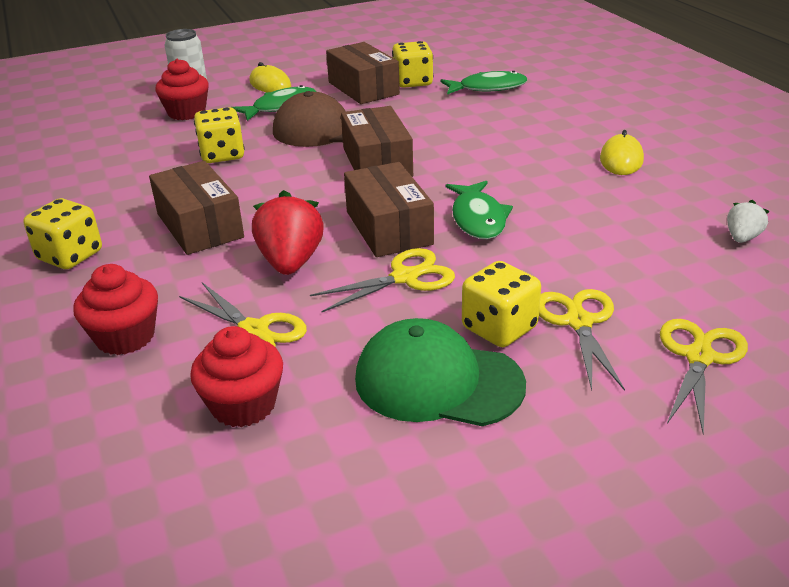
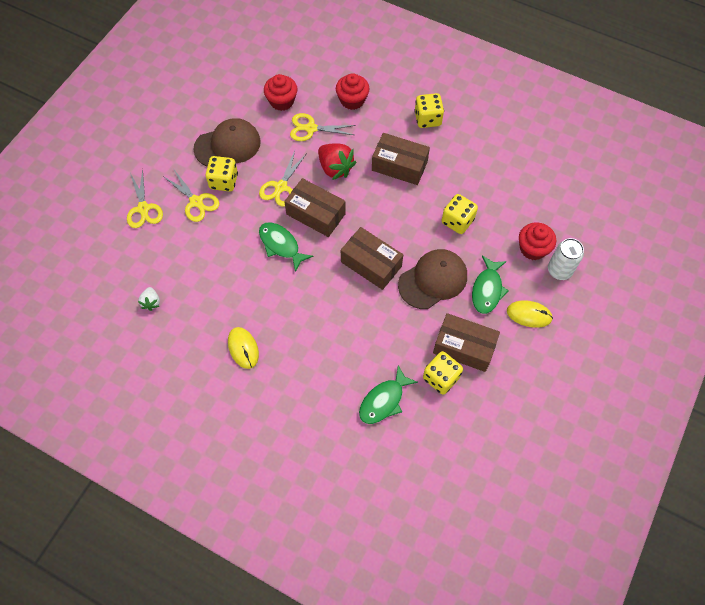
camera: 140 degrees right, 30 degrees up
(438, 381) = (227, 145): green cap -> brown cap

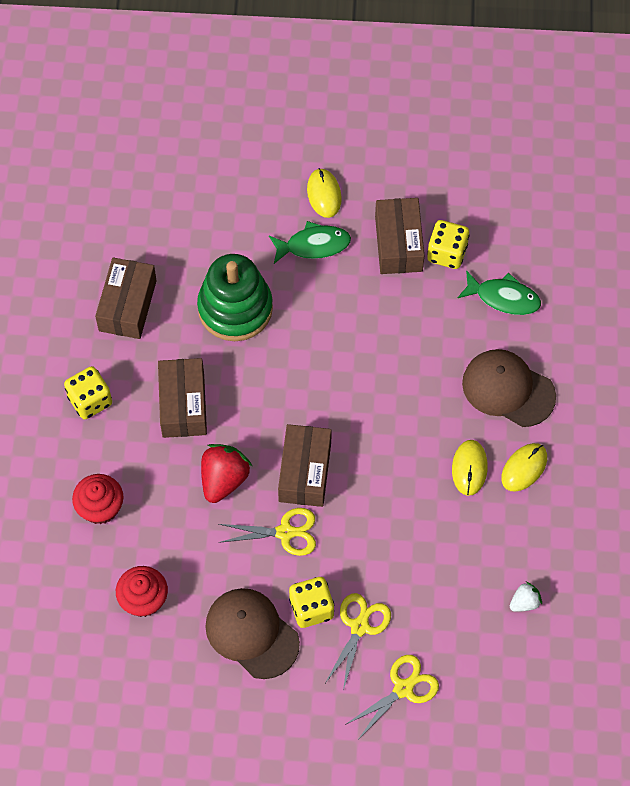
camera: 115 degrees left, 0 degrees up
(263, 313) = (469, 468): none -> yellow mouse
(281, 245) = (369, 492): green fish -> none
(310, 128) = (173, 539): yellow scissors -> none
(371, 264) = (343, 379): brown box -> brown box (127, 305)
(433, 280) = (330, 305): brown cap -> brown cap (508, 389)
(457, 221) = (235, 308): yellow dice -> green stacking toy
(533, 248) = (234, 217): red cupcake -> none
(559, 270) = (250, 182): white can -> none

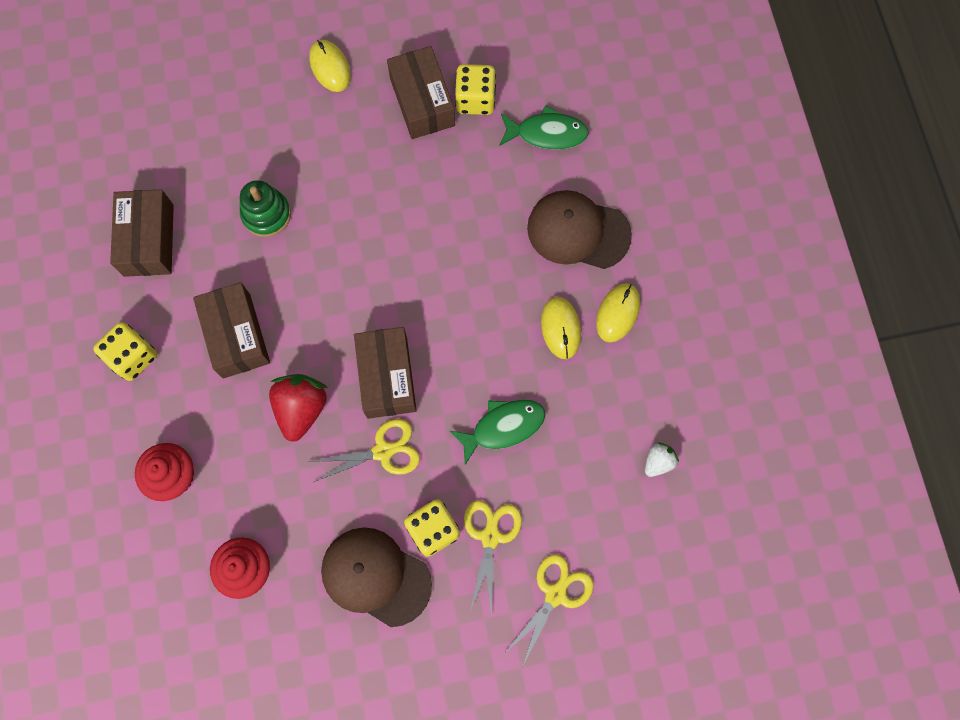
camera: 15 degrees left, 10 degrees up
(235, 308) = (266, 214): green stacking toy -> green stacking toy, size x0.60
(314, 245) = (333, 125): green fish -> green fish (503, 427)

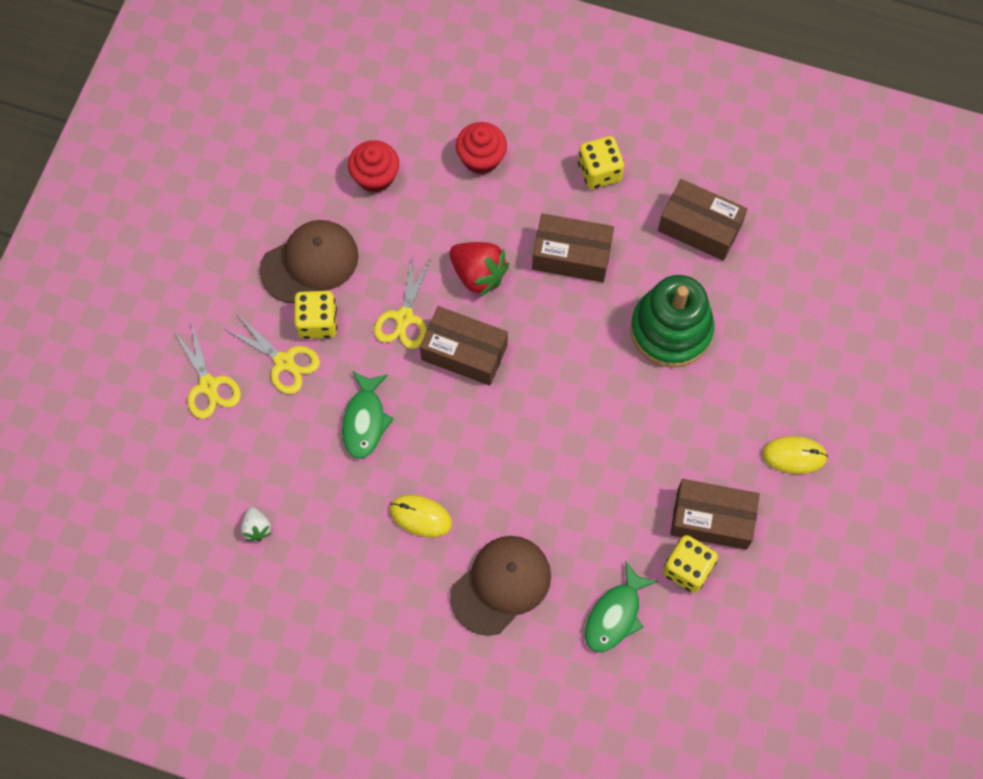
camera: 120 degrees right, 5 degrees down
(266, 214) = (671, 330): green stacking toy -> green stacking toy, size x1.67
(617, 313) = (404, 573): yellow mouse -> none

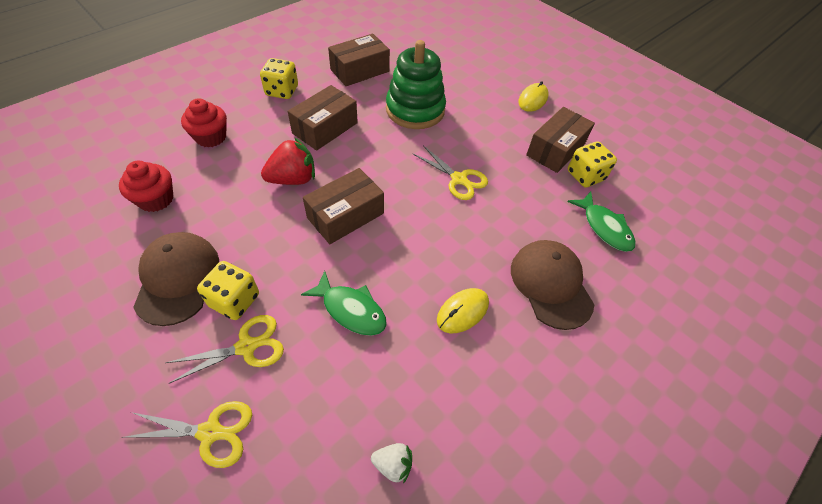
camera: 65 degrees left, 15 degrees down
(404, 318) = (286, 238): yellow scissors -> yellow scissors (459, 179)

